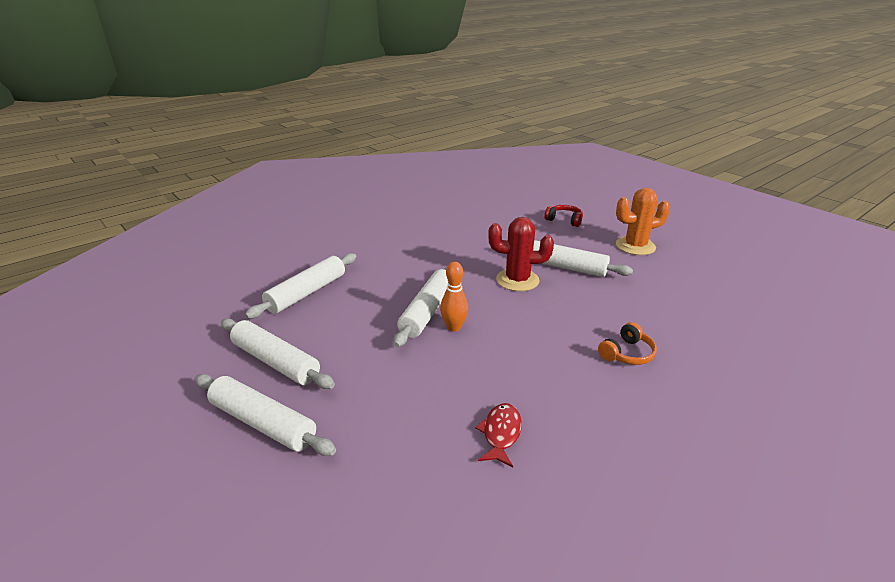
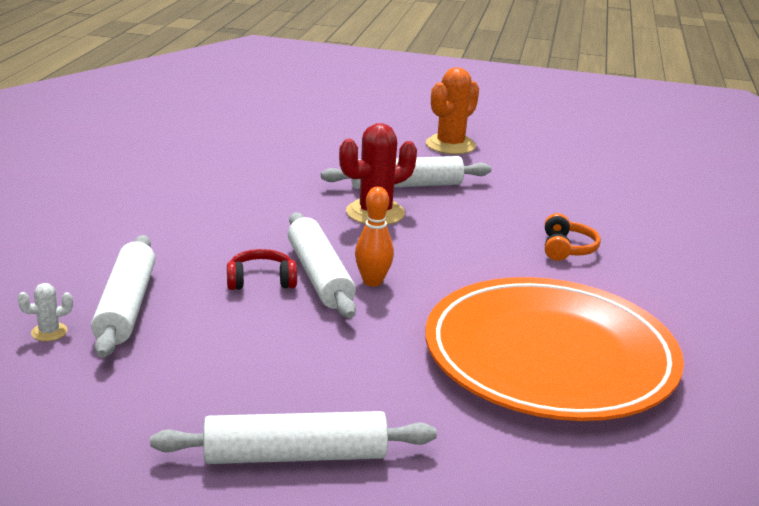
camera: 40 degrees left, 5 degrees down
(256, 294) = (49, 332): none -> white cactus
(276, 362) = (209, 393): white rolling pin -> none
(501, 434) = (549, 357): red fish -> orange plate
(564, 220) = (341, 135): red headphones -> red headphones (261, 281)

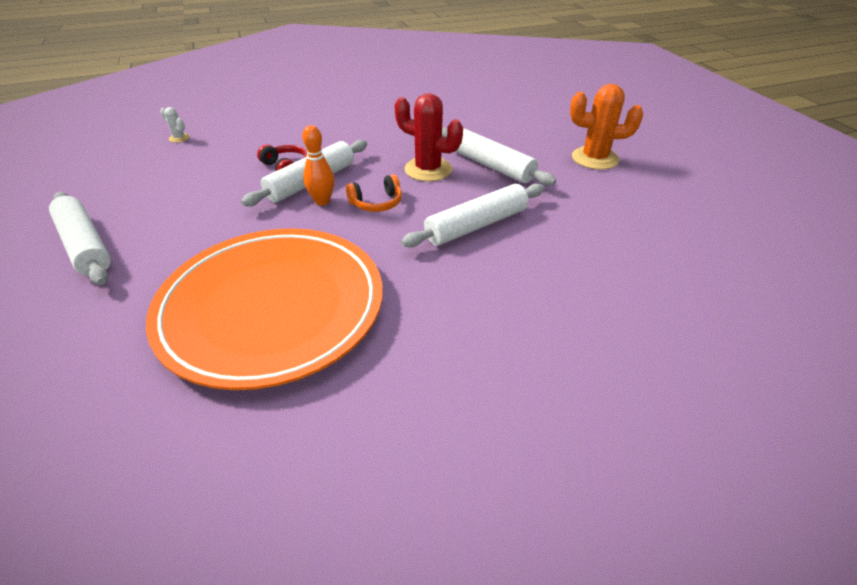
camera: 60 degrees right, 15 degrees up
(126, 306) = (221, 144): white rolling pin -> white rolling pin (476, 225)
(567, 249) = (475, 265): orange headphones -> orange headphones (377, 203)

